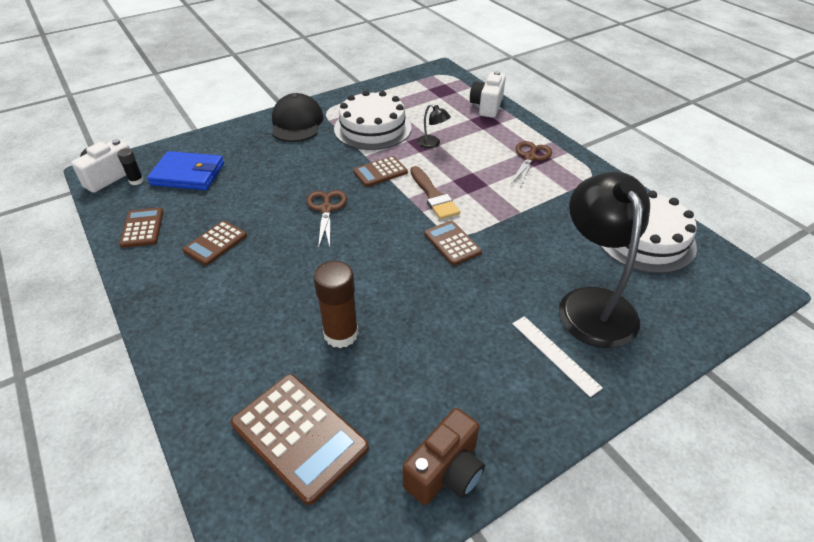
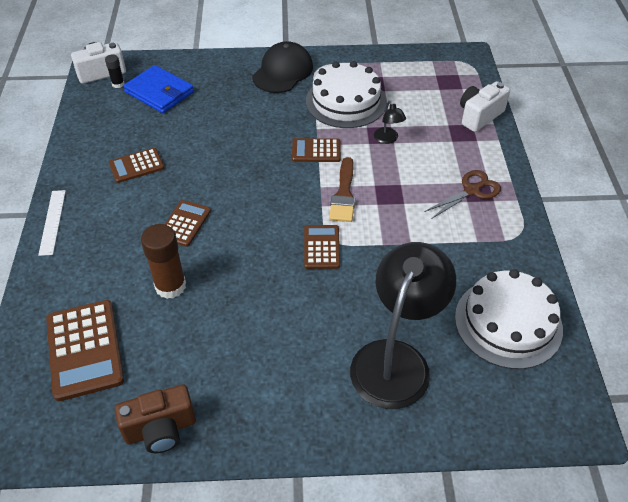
camera: 30 degrees right, 5 degrees up
(142, 228) = (95, 130): brown calculator -> brown calculator (184, 223)
(326, 209) = (242, 170): brown scissors -> none
(555, 354) = (321, 386): white ruler -> white ruler (52, 222)

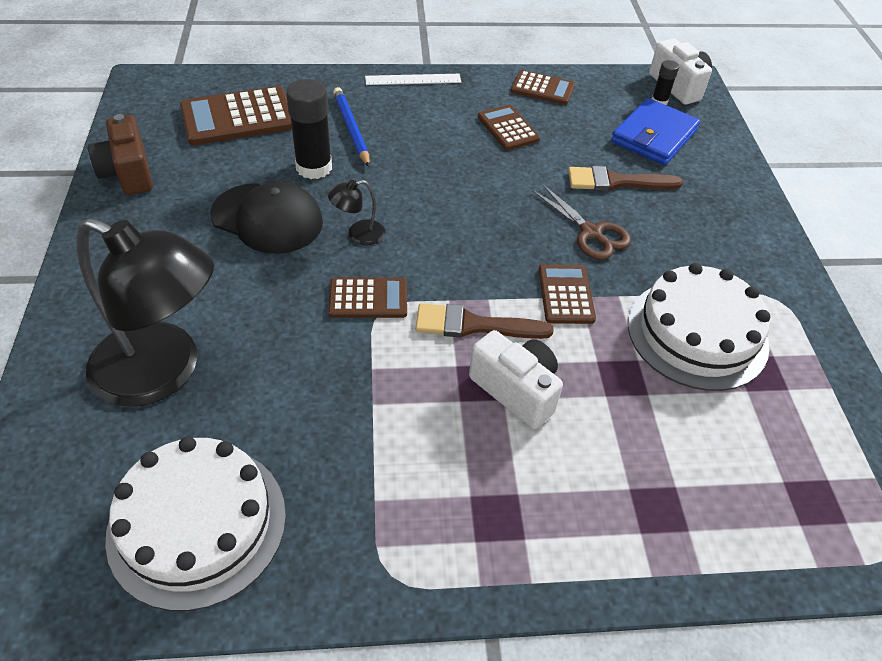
camera: 85 degrees right, 0 degrees up
(119, 263) = (351, 129): none -> blue pencil
(170, 286) = (314, 167): brown glue stick -> black glue stick
(184, 223) = (411, 172): brown calculator -> brown calculator (542, 88)
(208, 116) = (616, 182): none -> brown brush
(283, 72) = (748, 255): black cap -> black cap (267, 218)
(388, 139) = (612, 387): black lamp -> black lamp (358, 234)
(472, 191) = (497, 506): brown scissors -> brown scissors (591, 233)
(479, 116) = (718, 547): white camera -> white camera (516, 390)

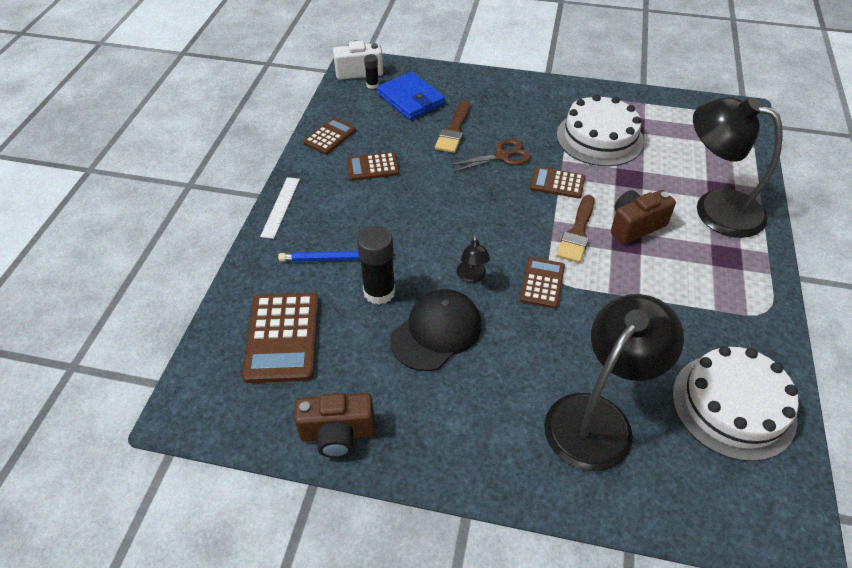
camera: 70 degrees left, 0 degrees up
(516, 390) = (635, 226): white camera -> brown camera
(606, 499) = (715, 208): none -> black lamp

